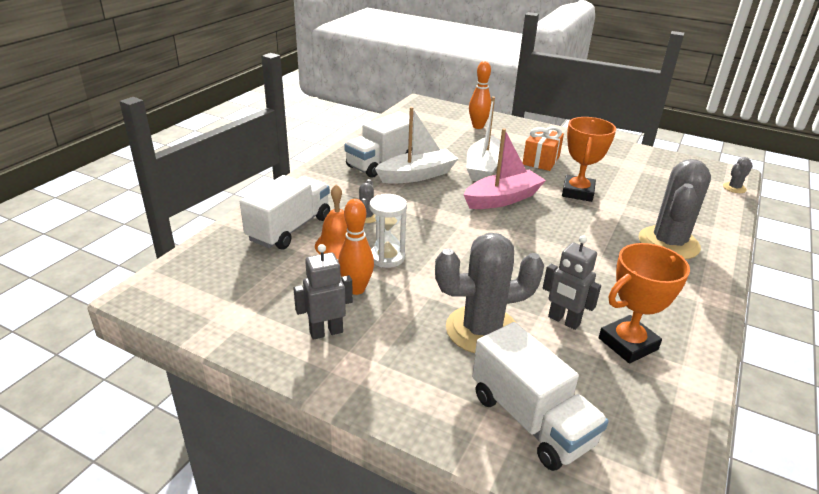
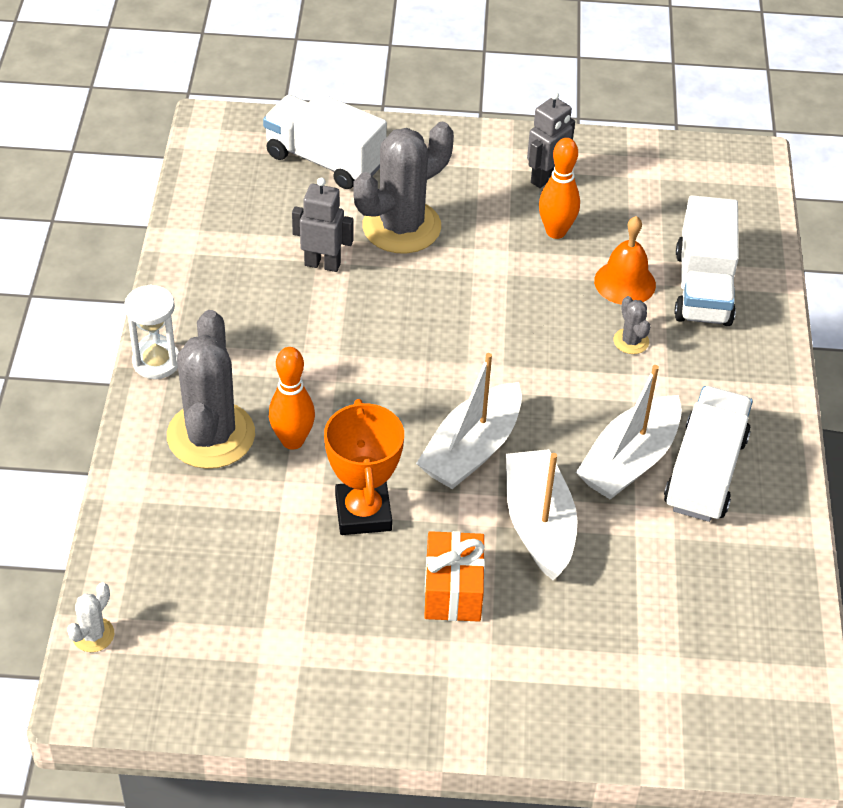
camera: 155 degrees right, 15 degrees up
(387, 257) = (555, 284): white hourglass -> white hourglass (156, 362)
(478, 126) = (624, 678): orange bowling pin -> orange bowling pin (292, 441)
(502, 199) = (471, 450): pink boat -> white boat
(628, 344) = (251, 258): orange trophy -> none
(734, 188) = (93, 635): grey cactus -> white cactus

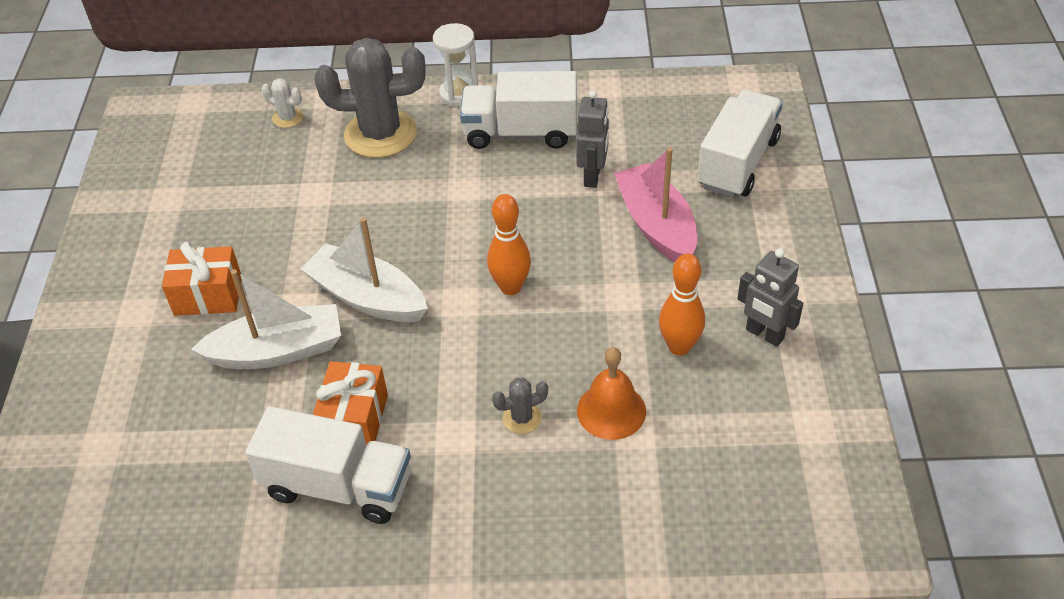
camera: 90 degrees right, 0 degrees up
(93, 635) = (191, 102): white cactus -> white cactus (287, 118)
(292, 441) = (376, 181): orange bowling pin -> orange bowling pin (510, 287)
(363, 513) = (296, 231): orange trophy -> none
(401, 227) = (656, 225): grey cactus -> pink boat
(629, 461) = (354, 419): white boat -> orange gift
(703, 287) = (617, 486): white truck -> white truck (521, 133)

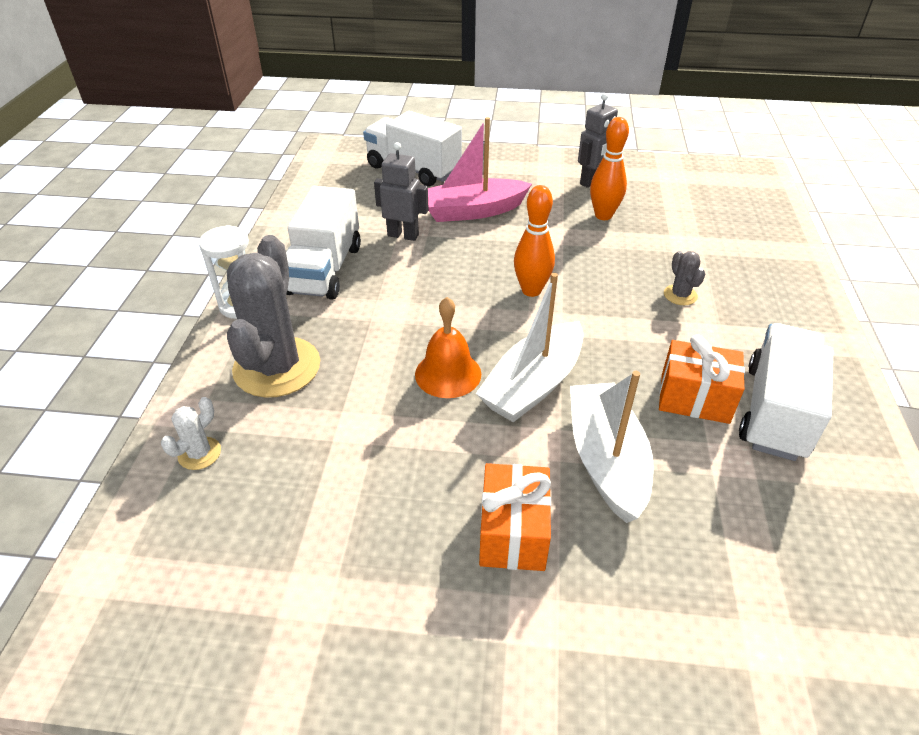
camera: 85 degrees left, 5 degrees down
(611, 410) = (667, 251): orange bell -> orange bell (448, 374)

